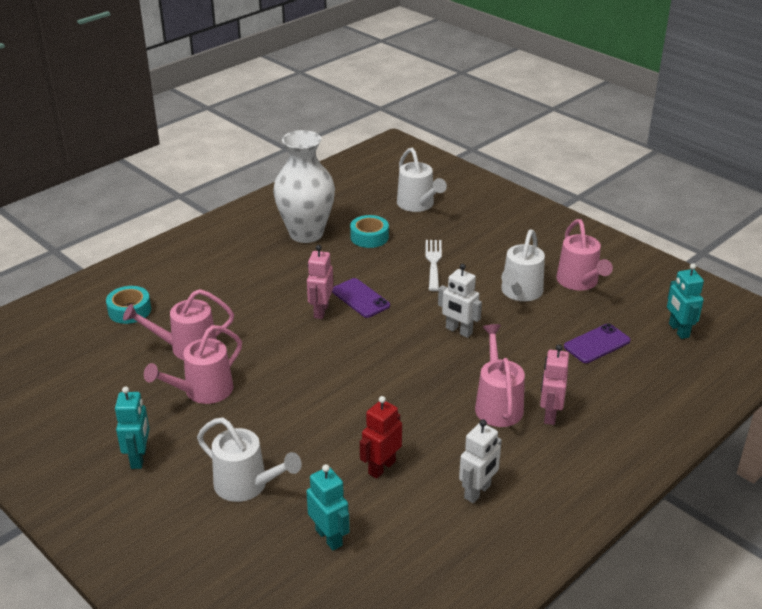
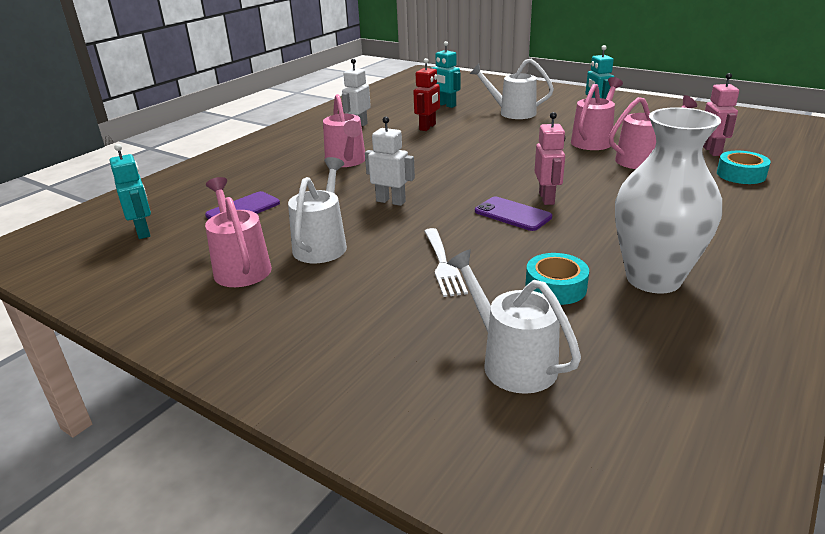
camera: 170 degrees right, 5 degrees down
(549, 414) = (302, 161): pink robot -> pink robot (712, 151)

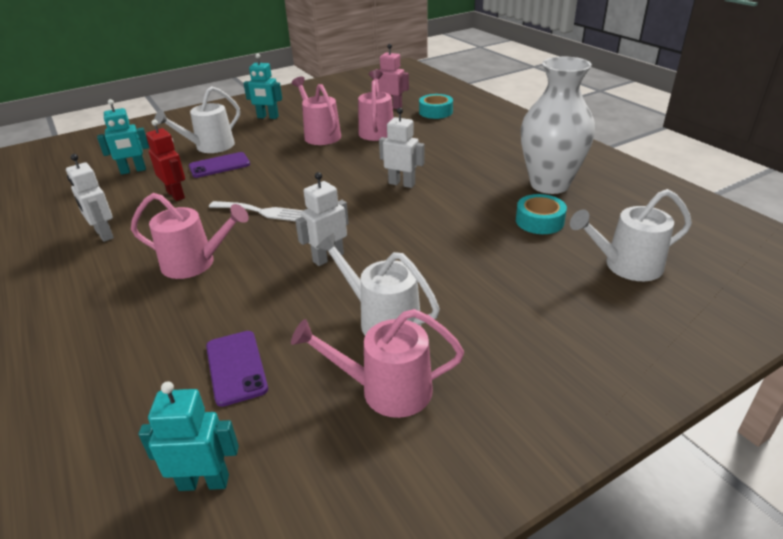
camera: 65 degrees left, 5 degrees up
(443, 264) = (473, 259): white fork -> white fork (260, 212)
(512, 214) = (415, 205): purple phone -> purple phone (219, 165)
(547, 198) = (402, 184): pink robot -> white robot

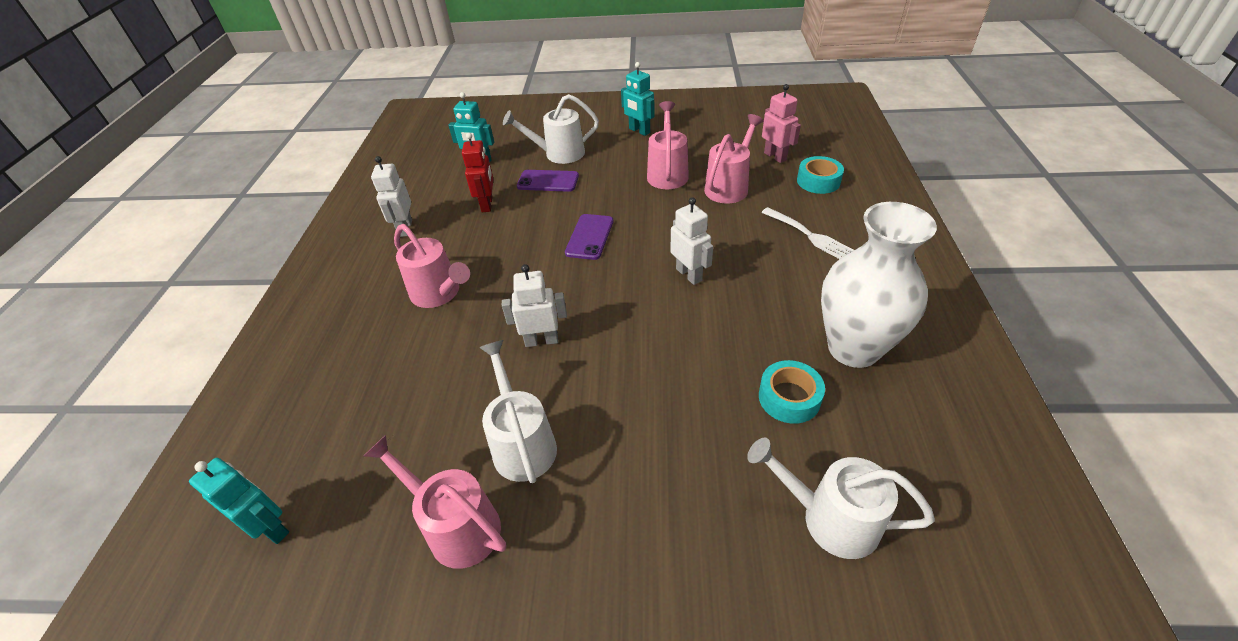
camera: 35 degrees right, 10 degrees up
(236, 367) = (377, 426): purple phone -> purple phone (589, 237)
(260, 212) = (534, 255): white fork -> white fork (810, 236)

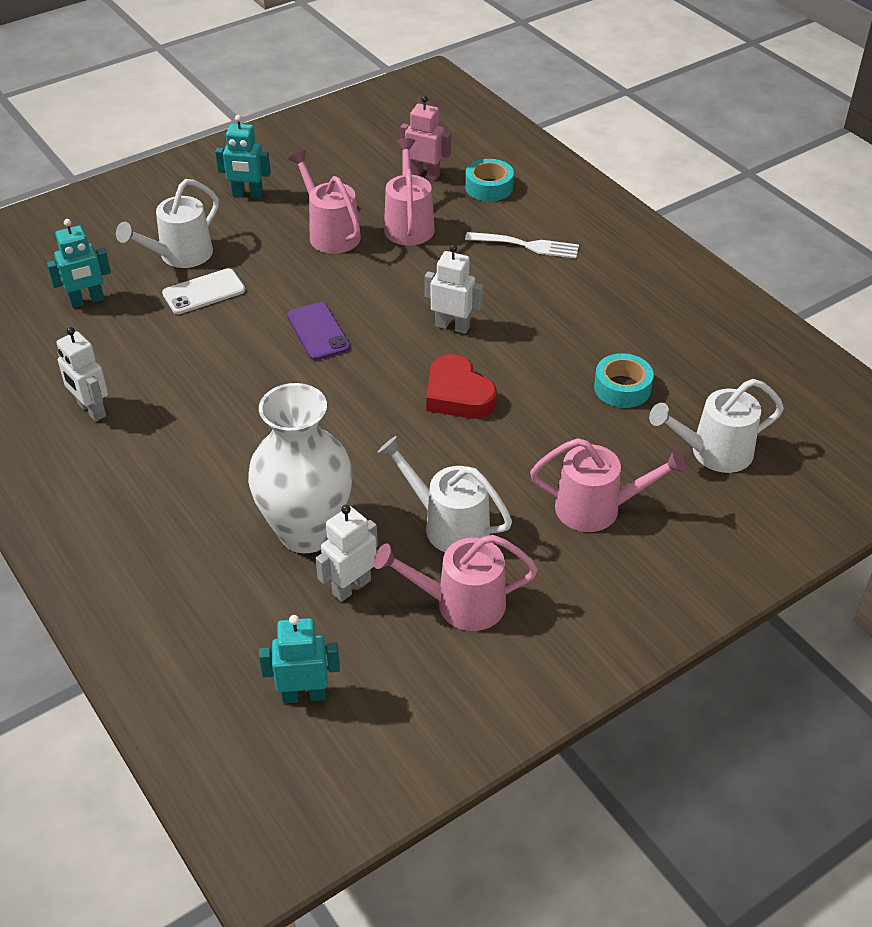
camera: 40 degrees left, 0 degrees up
(439, 294) = (221, 453): pink watering can -> pink watering can (597, 508)
(487, 204) = (161, 345): red robot -> none
(541, 340) = (376, 443): white robot -> white robot (351, 587)
(548, 181) = (204, 292): purple phone -> white phone
(640, 332) = (458, 395): none -> red heart
(853, 348) = (638, 328): white vase -> white vase (306, 532)

